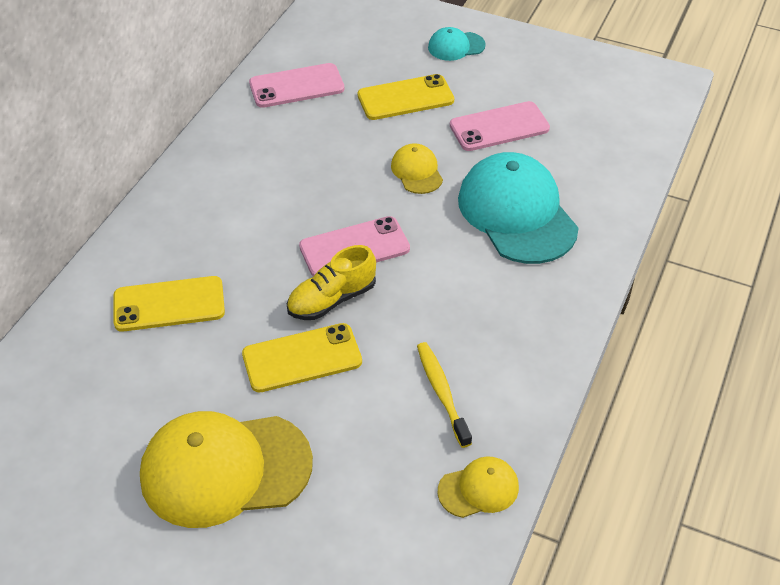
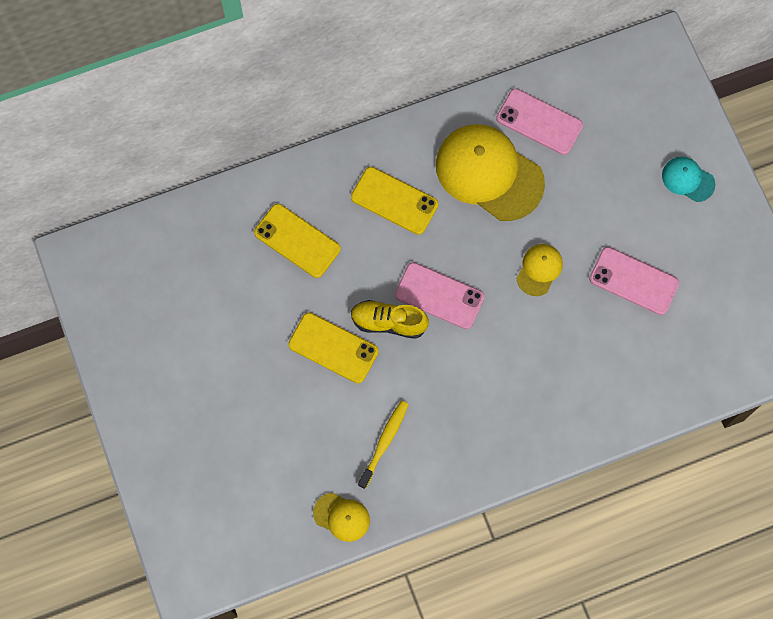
camera: 45 degrees right, 25 degrees up
(225, 469) = (230, 381): yellow cap -> yellow cap (489, 173)
(405, 98) = (600, 198): yellow phone -> yellow phone (394, 201)
(517, 213) = (565, 361): turquoise cap -> none

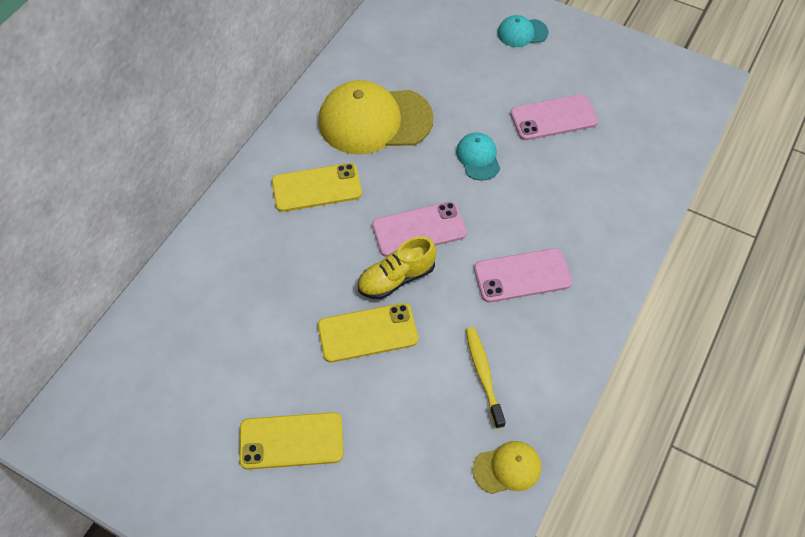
camera: 40 degrees left, 15 degrees down
(297, 241) = (259, 273): yellow phone -> yellow phone (291, 441)
(539, 122) = (379, 65): pink phone -> pink phone (522, 275)
(539, 270) = (478, 158): yellow cap -> turquoise cap

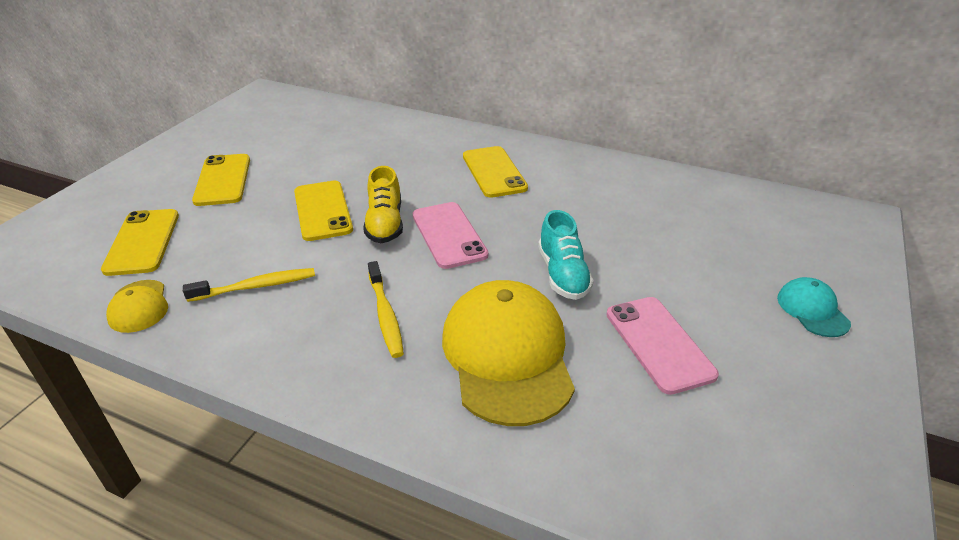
camera: 85 degrees right, 20 degrees down
(374, 120) = (594, 199): yellow cap -> yellow cap (507, 355)
(396, 278) = (385, 224): yellow shoe -> yellow shoe turned 150 degrees counterclockwise
(406, 495) = (142, 242): none -> yellow phone
(478, 158) = (563, 274): turquoise cap -> turquoise shoe
(522, 275) = (385, 315): pink phone -> yellow toothbrush

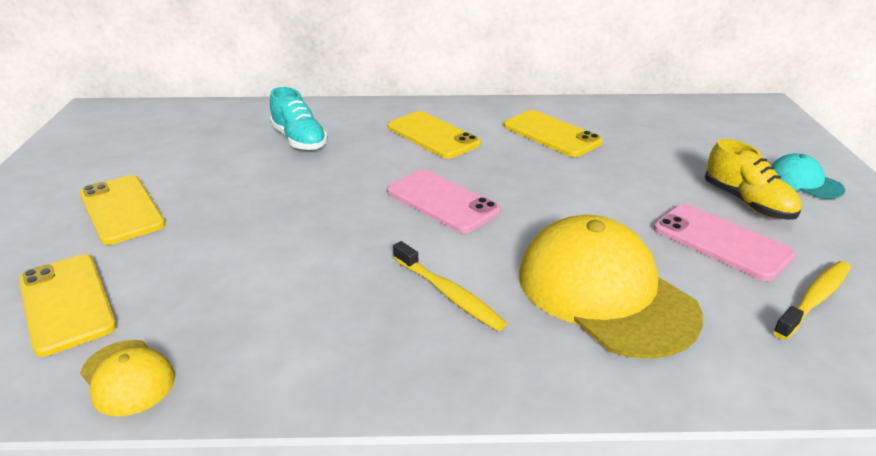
camera: 25 degrees left, 5 degrees down
(255, 286) = (269, 309): yellow toothbrush -> yellow toothbrush (814, 299)
(322, 211) = (280, 212): yellow phone -> yellow phone (551, 134)
(385, 224) = (364, 207): yellow shoe -> yellow shoe (747, 203)
(563, 274) = (584, 208): turquoise shoe -> turquoise shoe (299, 140)

